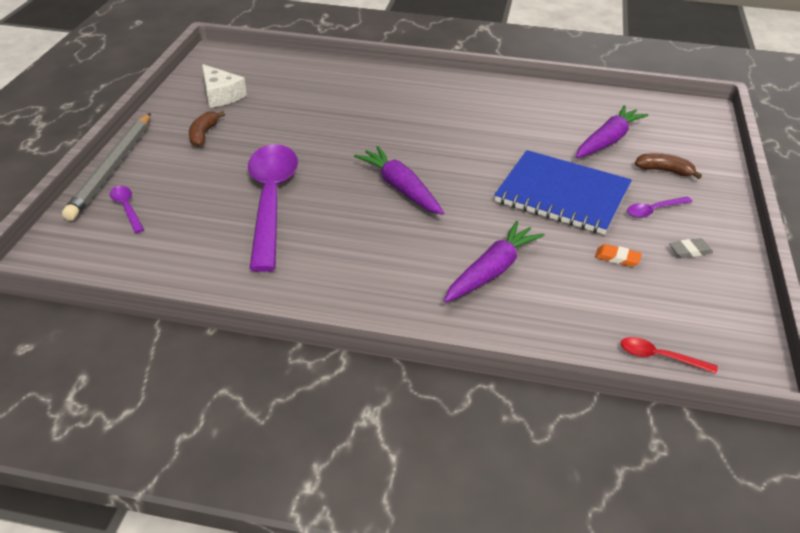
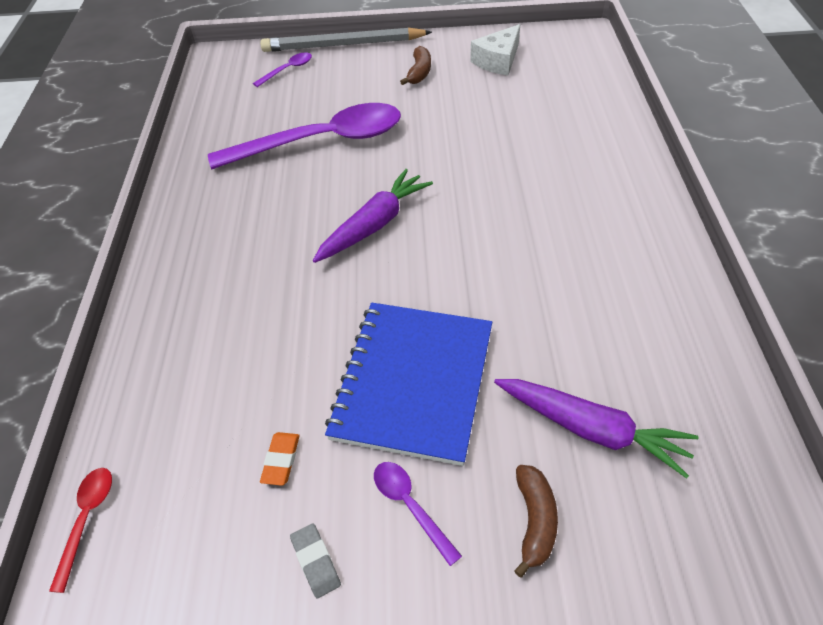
camera: 80 degrees right, 10 degrees up
(203, 134) = (419, 72): brown banana -> brown banana turned 105 degrees clockwise
(491, 271) = (235, 329): purple carrot -> none

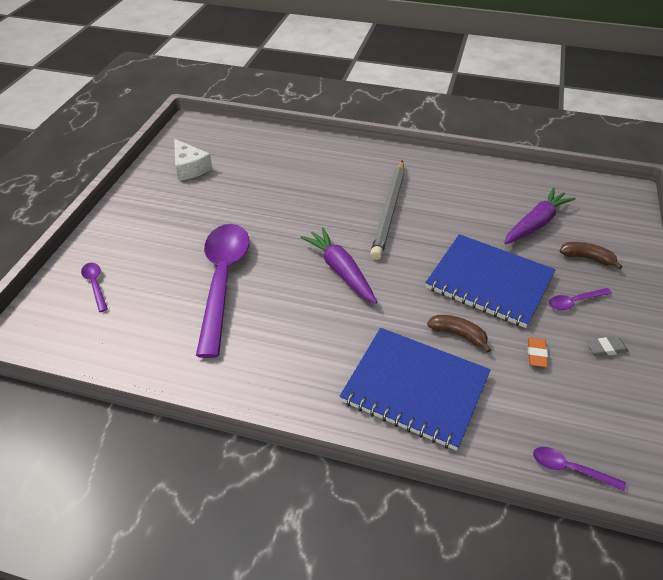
camera: 75 degrees left, 5 degrees down
(87, 520) = (570, 469): red spoon -> purple spoon
(197, 334) = (415, 388): none -> blue notebook
(281, 460) = (536, 354): orange eraser -> orange eraser turned 75 degrees clockwise
(343, 45) = (87, 242): grey pencil -> grey pencil (389, 211)
(419, 72) = (170, 208): brown banana -> brown banana (458, 334)

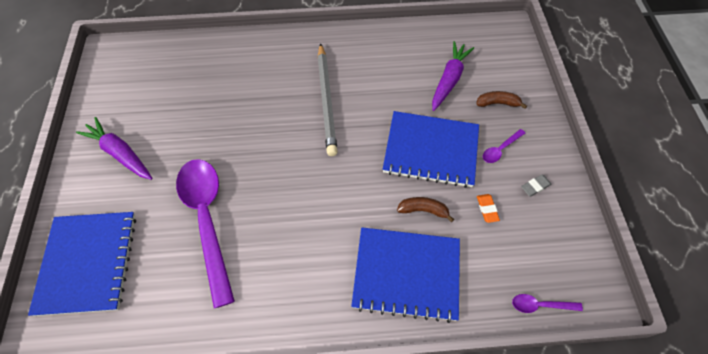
camera: 20 degrees left, 15 degrees up
(95, 285) = (88, 263): purple spoon -> blue notebook
(190, 168) = (126, 102): white cheese -> none
(341, 271) = (307, 176): purple carrot -> purple carrot (120, 153)

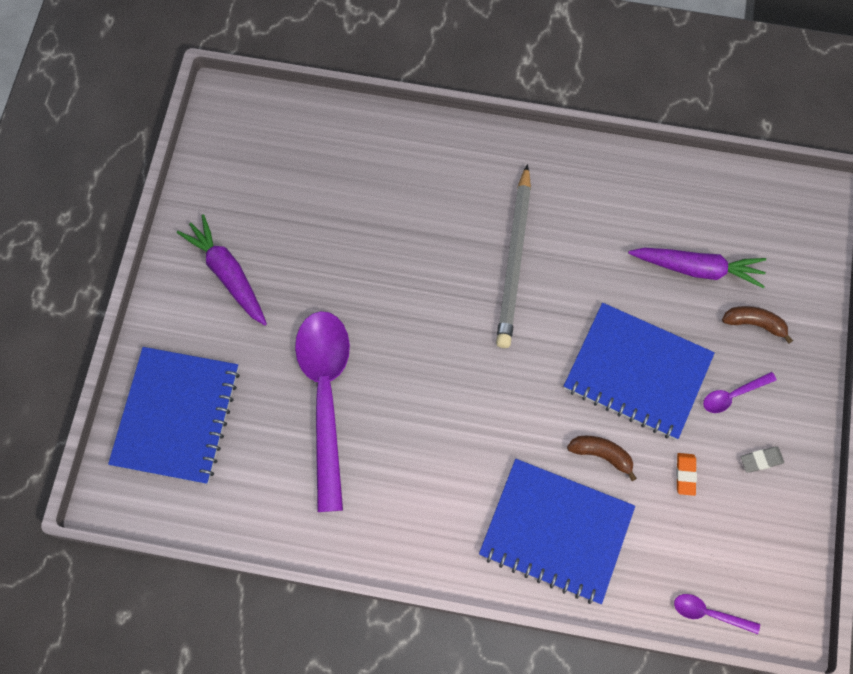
camera: 15 degrees right, 10 degrees up
(449, 80) = (697, 268): purple carrot -> purple carrot turned 60 degrees clockwise

